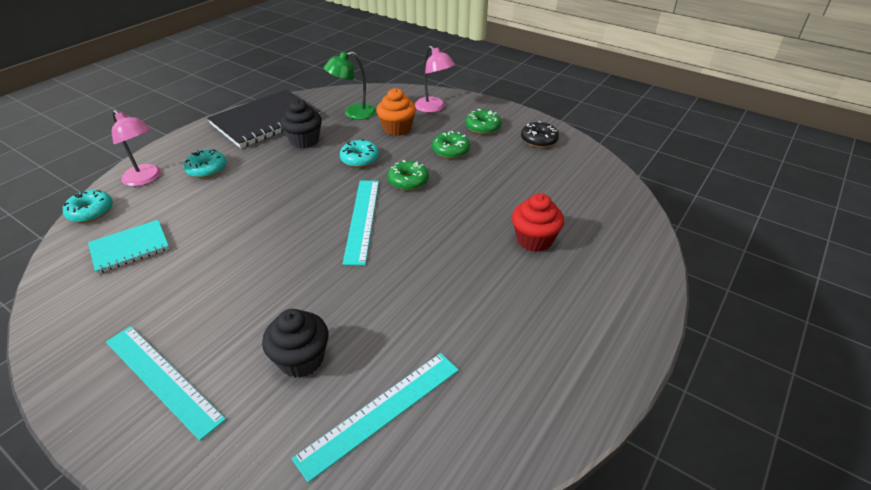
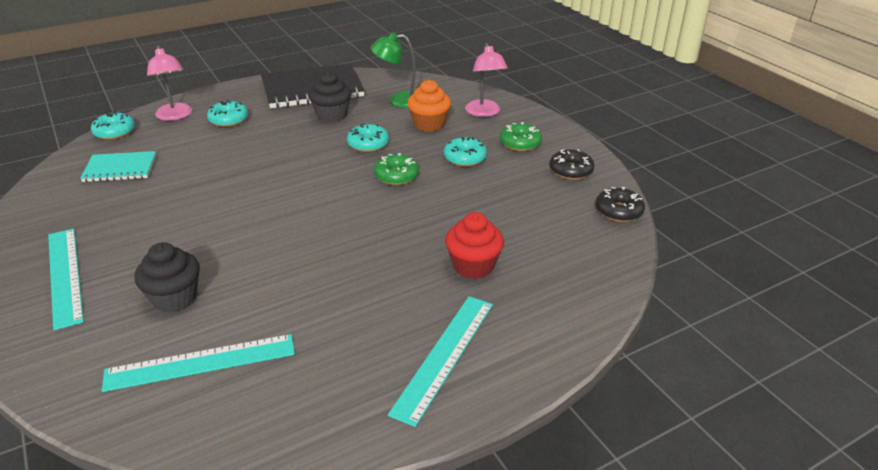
camera: 25 degrees right, 5 degrees down
(362, 219) = (323, 199): turquoise ruler -> turquoise ruler (444, 356)
(450, 150) = (465, 158): green donut -> turquoise donut
(598, 163) = (618, 211): none -> black donut

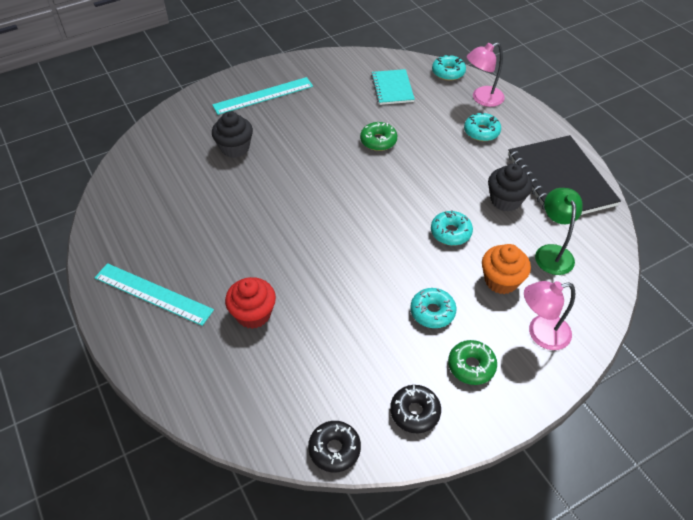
camera: 90 degrees right, 15 degrees up
(201, 362) = (172, 171): turquoise ruler -> none
(396, 176) = (393, 257): green donut -> green donut (378, 141)

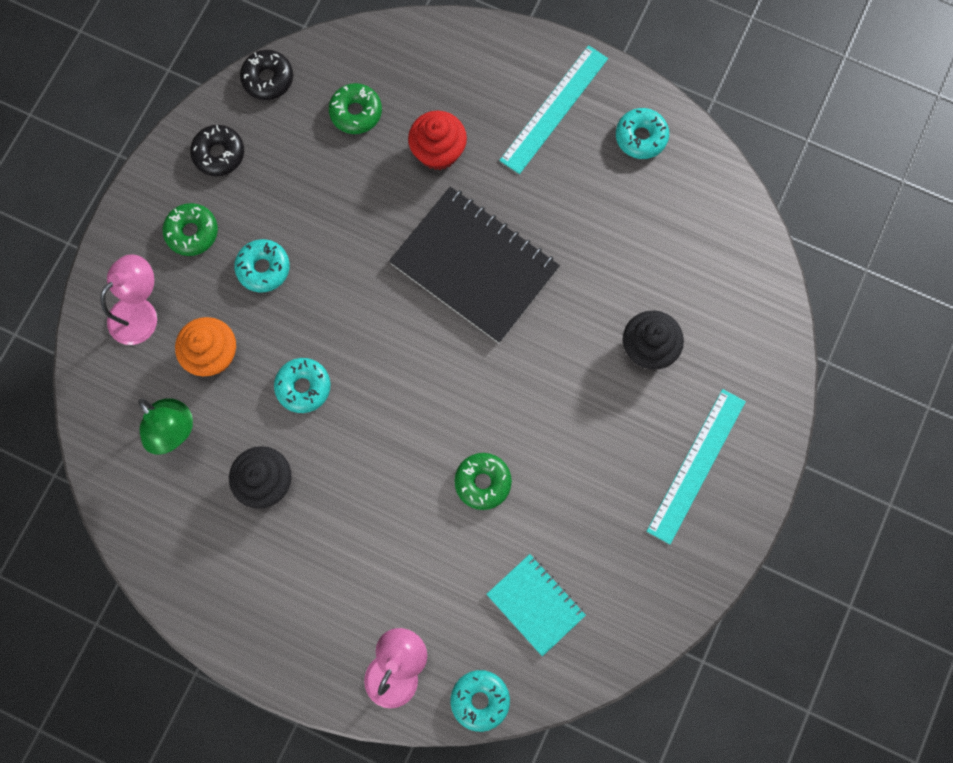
camera: 145 degrees right, 25 degrees up
(153, 293) = (554, 109): turquoise ruler -> turquoise ruler turned 45 degrees counterclockwise
(287, 377) = (356, 112): none -> green donut
(481, 132) = (360, 593): turquoise donut -> turquoise donut (641, 137)
(560, 180) = (215, 565): black notebook -> black notebook (474, 266)

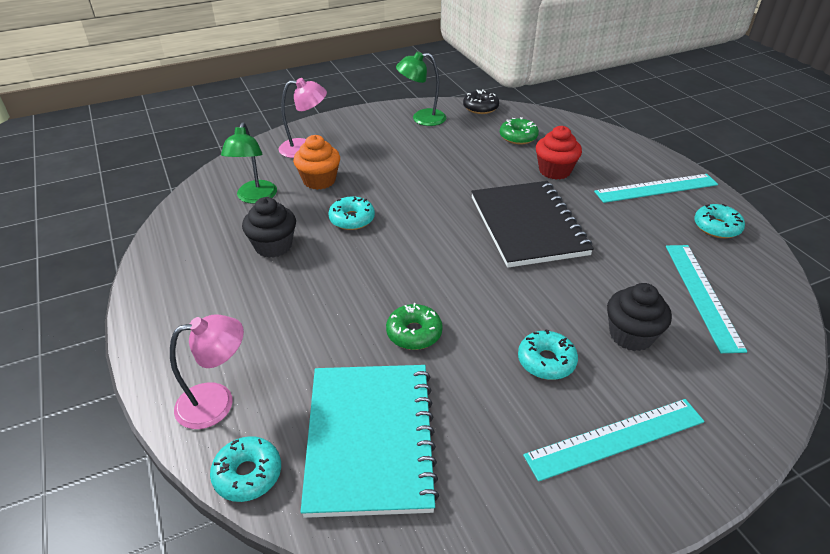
camera: 40 degrees right, 35 degrees down
(192, 232) = (371, 135): green donut -> none
(219, 154) = (421, 118): black donut -> green lamp
(263, 268) = (392, 164): turquoise donut -> turquoise donut (546, 361)
(535, 604) = (370, 439): turquoise notebook -> turquoise notebook, size x1.79
(676, 251) = (702, 295): none -> turquoise ruler

